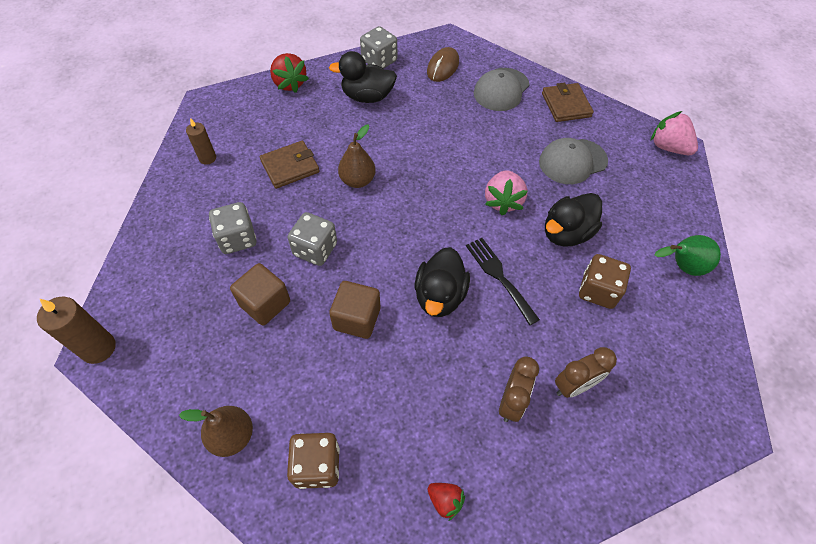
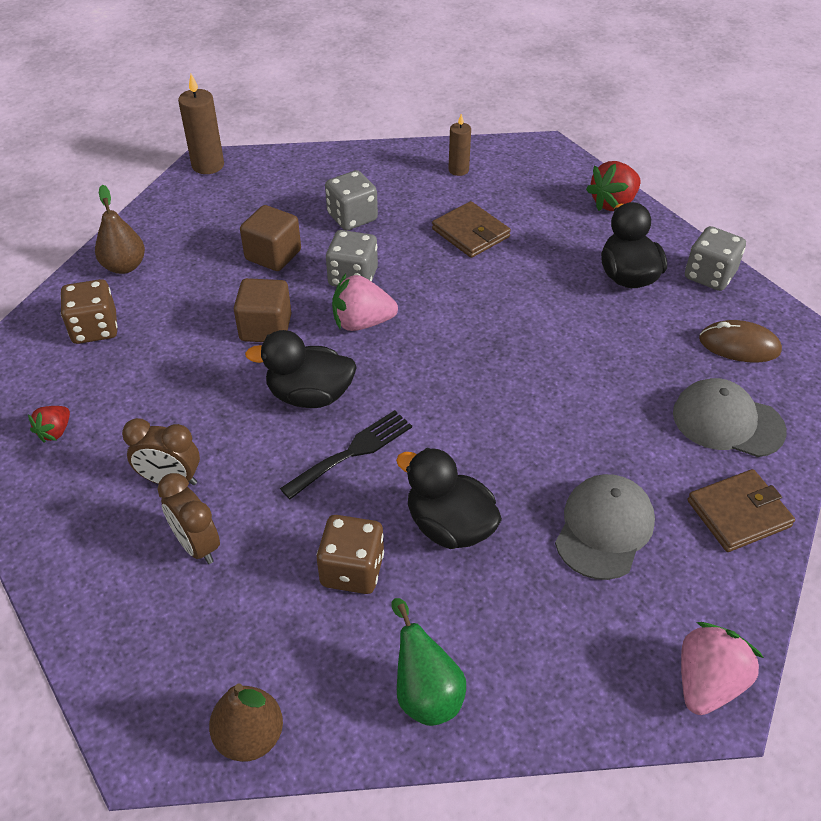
camera: 80 degrees right, 10 degrees down
(357, 180) = (470, 293): brown pear -> brown pear (250, 736)
(502, 201) = (486, 444): pink strawberry -> pink strawberry (362, 323)
(572, 161) = (604, 528): grey cap -> grey cap turned 60 degrees clockwise

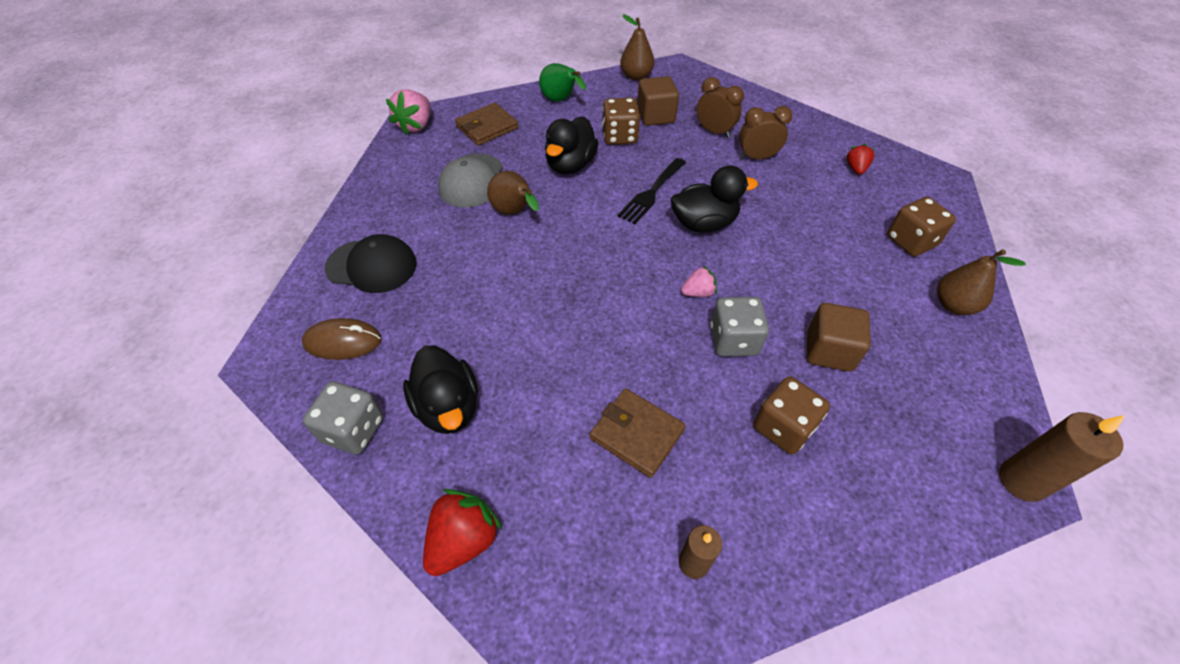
camera: 165 degrees right, 5 degrees up
(266, 328) = (776, 270): brown cube -> brown cube (655, 116)
(352, 217) = (783, 427): grey dice -> brown dice
(362, 323) = (698, 292): pink strawberry -> pink strawberry, size x0.58
(449, 526) = (570, 165): black duck -> black duck turned 90 degrees clockwise
(545, 461) = (514, 212): none -> brown pear
(727, 422) = (372, 266): grey cap -> black cap
(738, 513) = (379, 204): brown wallet -> brown wallet (487, 127)

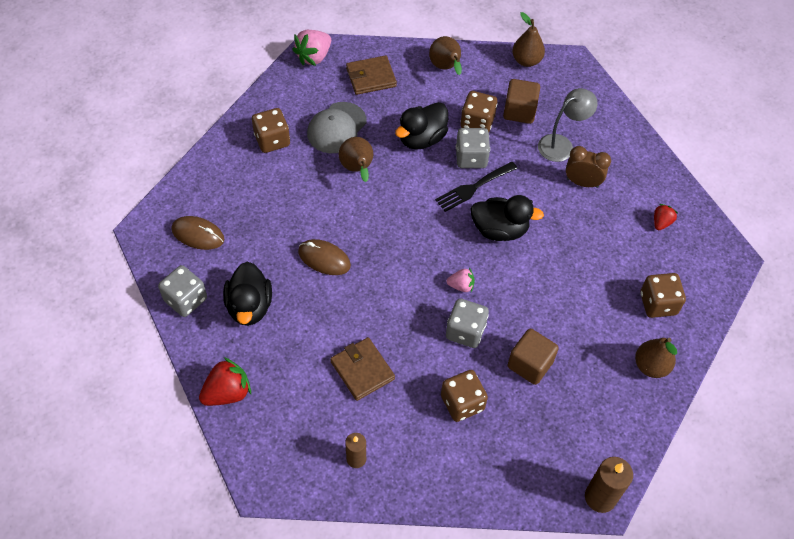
camera: 20 degrees right, 5 degrees up
(372, 266) = (236, 180): black cap -> none
(401, 212) = (272, 140): none -> brown dice
(521, 317) = (324, 259): none -> brown mouse
(561, 100) = (446, 68): green pear -> brown pear
(632, 167) = (471, 158): none -> grey dice
(714, 131) = (561, 144): brown clock -> grey lamp

